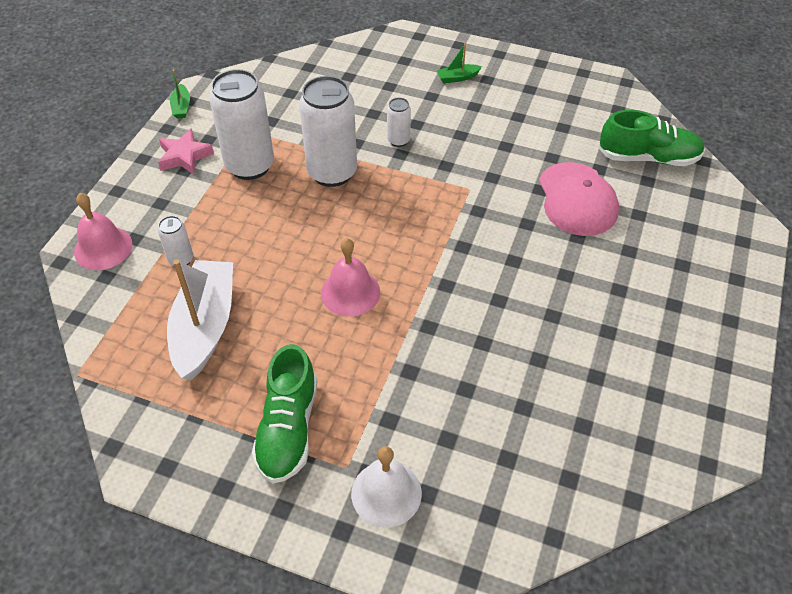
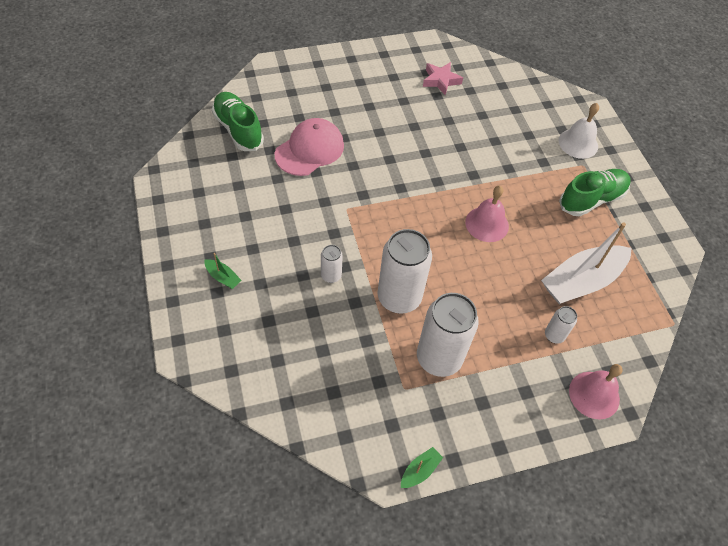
camera: 130 degrees left, 5 degrees up
(184, 156) = (470, 415): pink star -> pink star (440, 80)

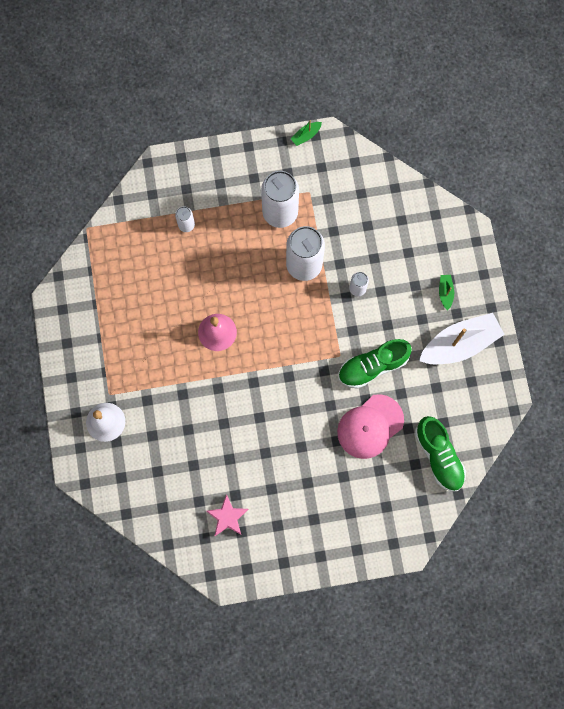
camera: 170 degrees left, 20 degrees up
(223, 277) = (445, 293): green boat -> green boat turned 45 degrees clockwise
(581, 281) = (150, 270): white boat -> white boat (459, 344)
(592, 199) = (114, 353): green shoe -> green shoe (372, 366)
(594, 395) = (170, 177): pink bell -> none

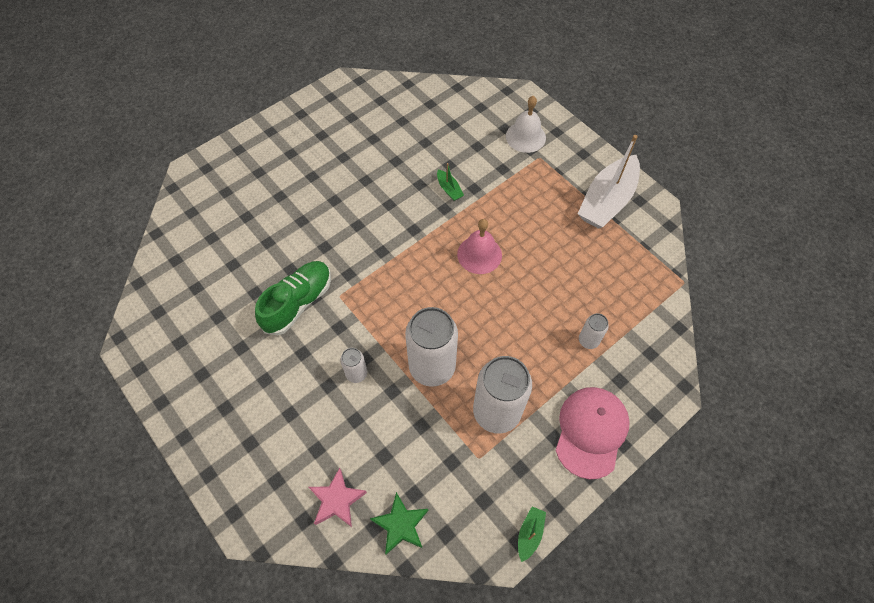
camera: 150 degrees right, 15 degrees down
(227, 517) = (369, 121): pink star -> pink star (337, 500)
(370, 426) = (273, 247): pink cap -> pink cap (591, 432)
(378, 180) = (401, 525): none -> green star
(438, 456) = (189, 255): green shoe -> none
(445, 293) = (249, 424): green boat -> green boat (449, 189)
(459, 344) = (208, 374): white boat -> white boat (607, 200)

